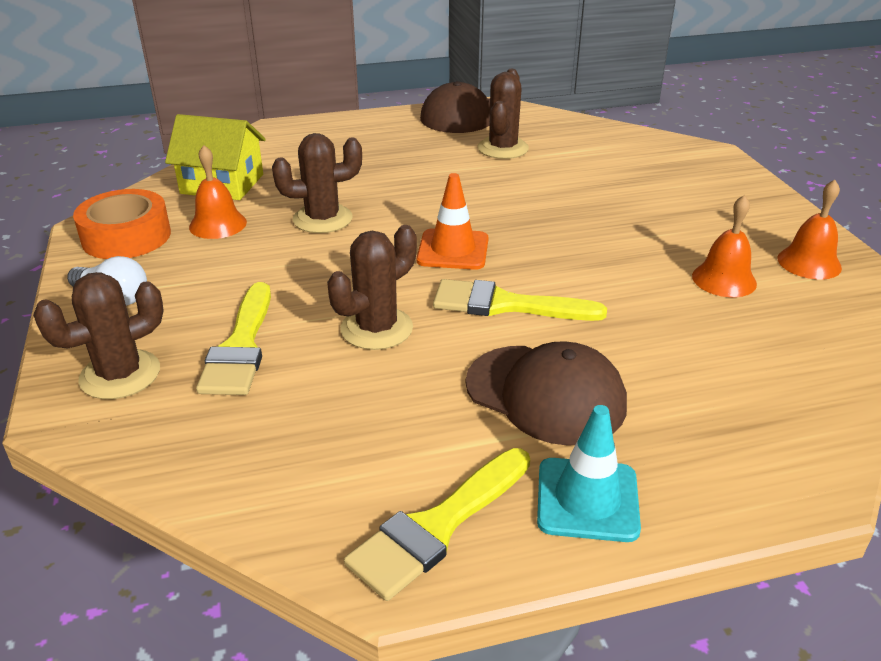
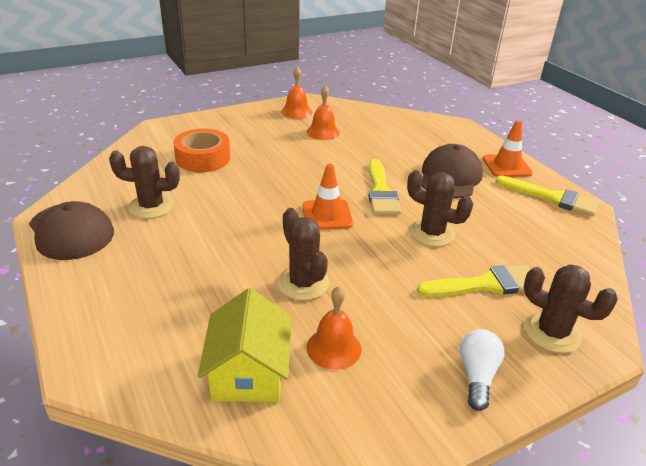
camera: 105 degrees left, 0 degrees up
(126, 237) = (382, 411): orange tape -> orange tape (203, 158)
(587, 499) = (506, 166): turquoise traffic cone -> orange traffic cone

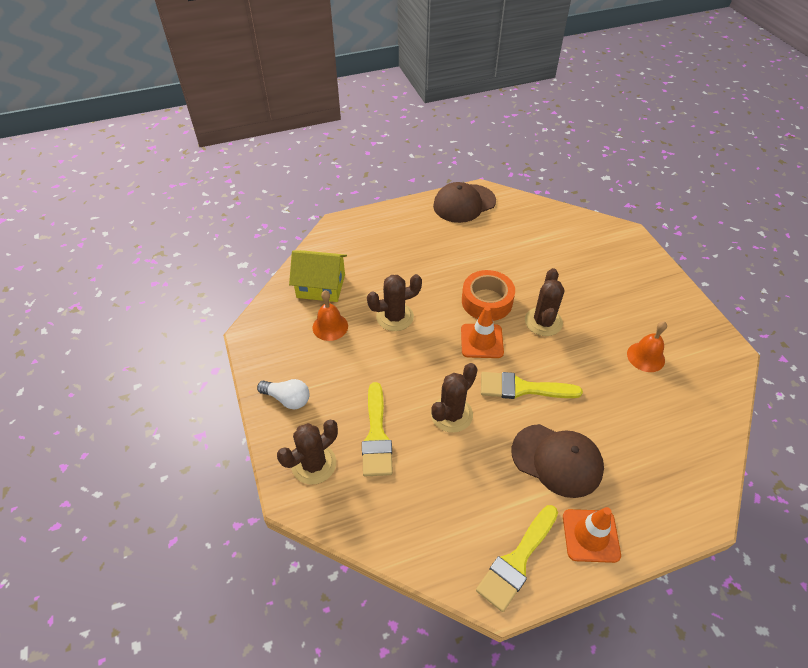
camera: 100 degrees right, 15 degrees up
(151, 206) = (494, 237): brown cactus -> brown cactus (543, 322)
(203, 158) = (572, 264): orange tape -> orange tape (487, 301)
(296, 112) = (694, 338): orange bell -> none

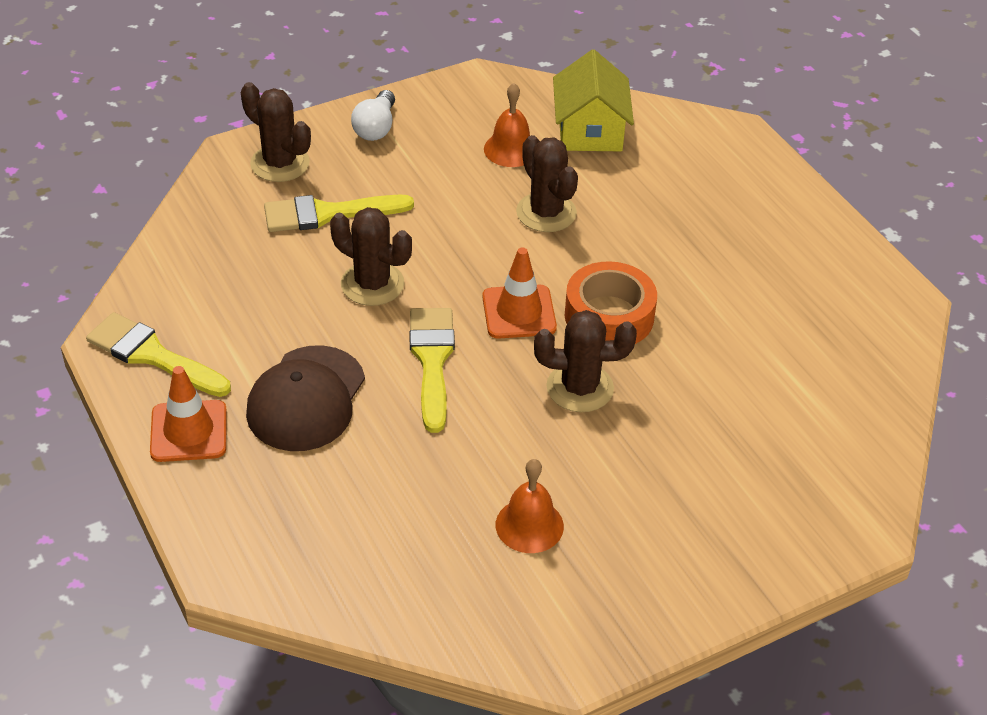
camera: 80 degrees right, 5 degrees down
(464, 203) = (857, 278): brown cap -> none

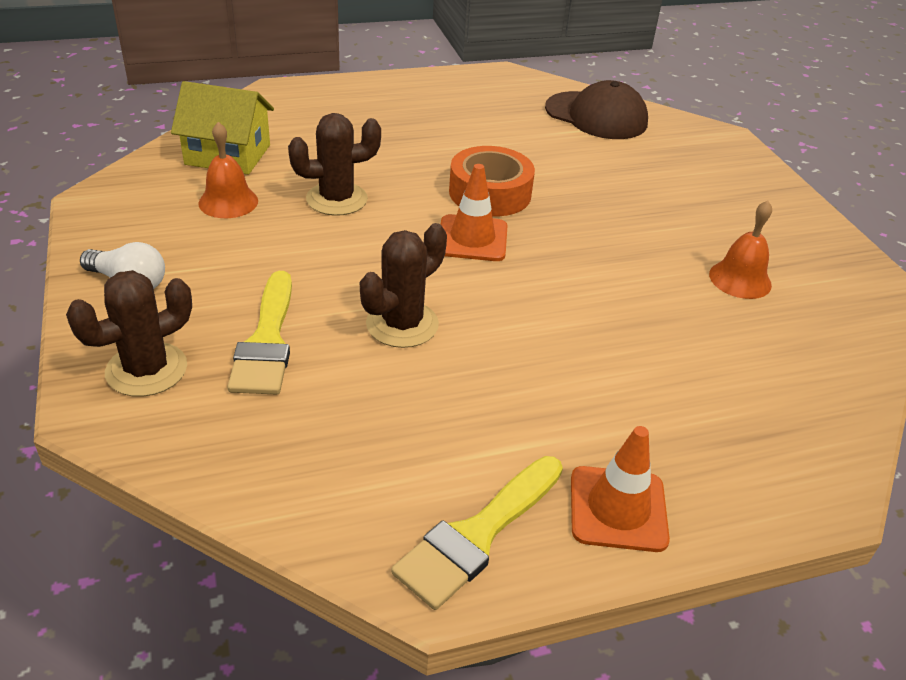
camera: 80 degrees left, 5 degrees down
(306, 399) = (573, 399): brown cap -> brown cap (596, 116)
(432, 361) = (528, 301): yellow brush -> none
(580, 388) = (577, 224): brown cactus -> none

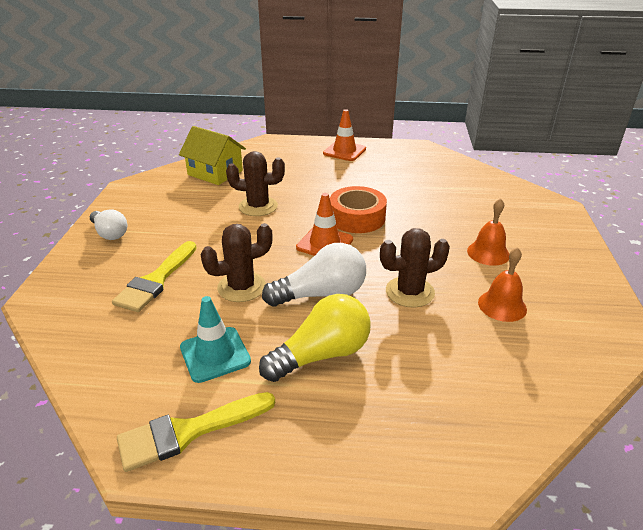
camera: 25 degrees right, 5 degrees down
(146, 370) = (81, 282): brown cactus -> brown cactus (410, 292)
(228, 202) = (195, 198): orange bell -> orange bell (488, 253)
(435, 426) = (215, 354): none -> turquoise traffic cone
(517, 311) = (321, 294): none -> white light bulb
(574, 391) = (322, 355): none -> yellow light bulb
(596, 116) = (467, 180): brown cap -> none
(618, 509) = (294, 443): orange traffic cone -> orange traffic cone (344, 151)

